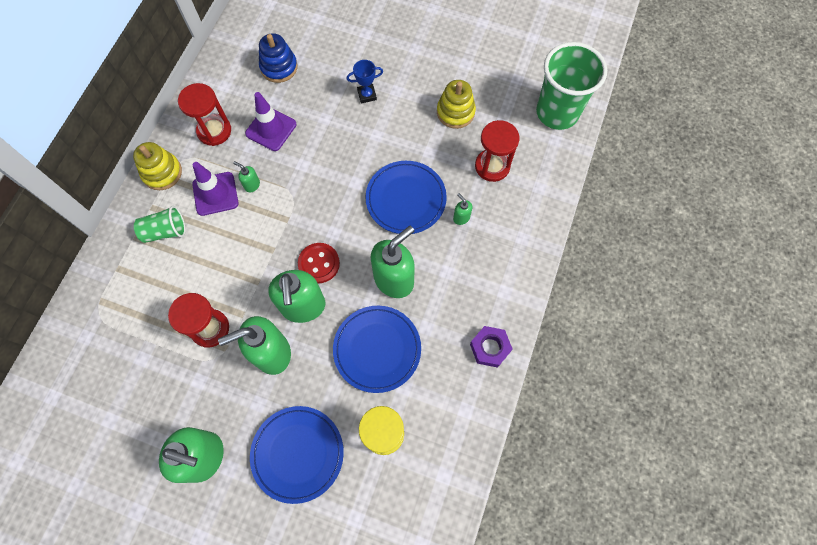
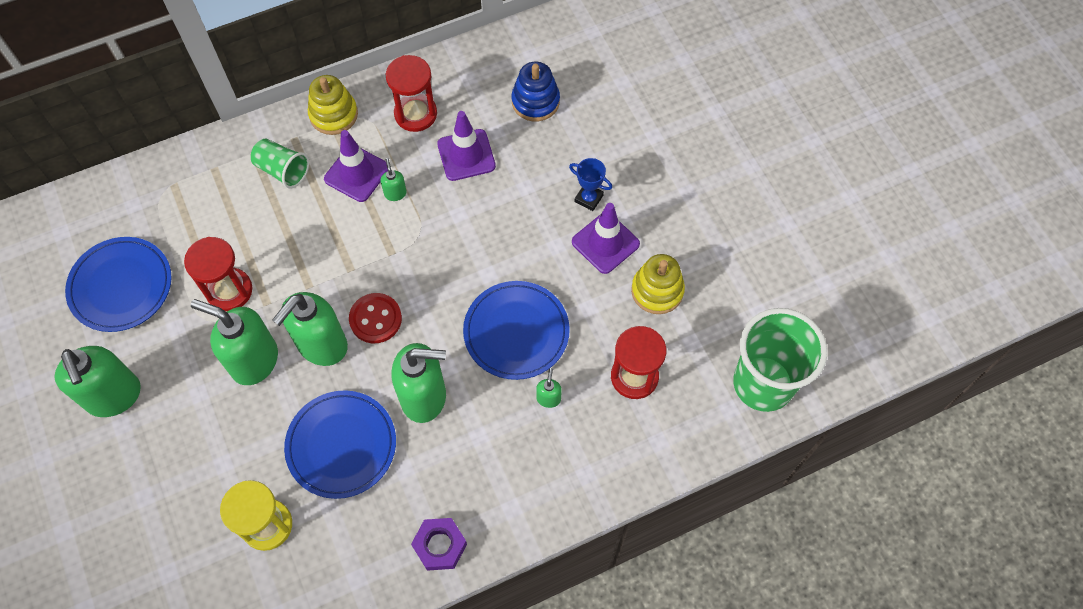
camera: 45 degrees right, 5 degrees down
(298, 454) = (183, 469): blue plate -> blue plate (121, 286)
(401, 111) = (605, 243): none -> purple traffic cone

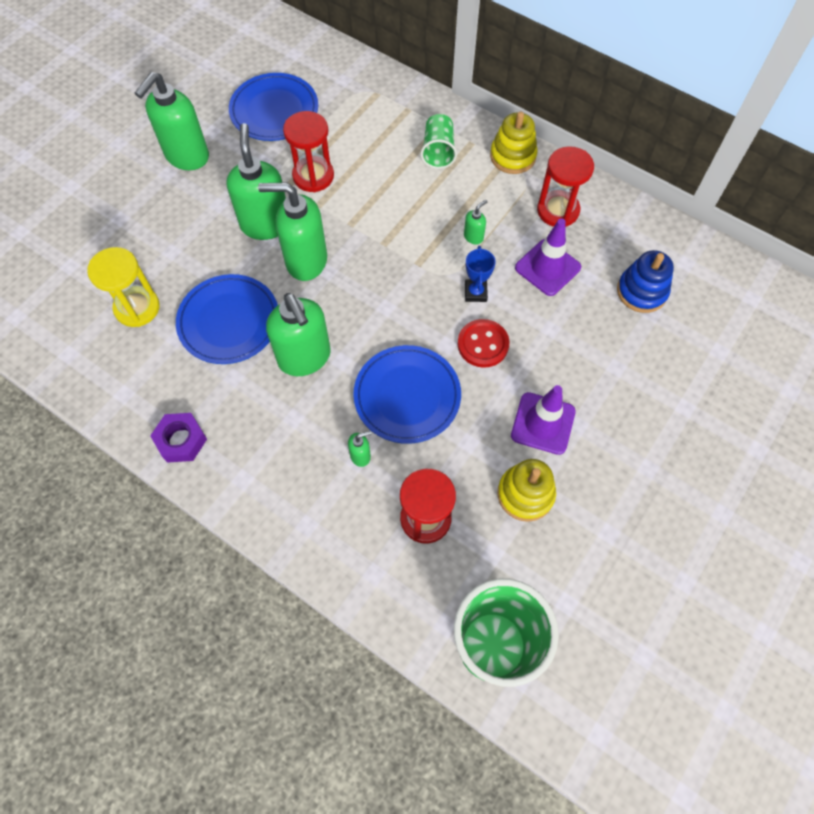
camera: 60 degrees right, 0 degrees up
(357, 173) = (472, 201): purple traffic cone -> none
(375, 319) = (352, 285): red button -> red button (483, 344)
(588, 198) = (577, 386): blue trophy -> blue trophy (475, 292)

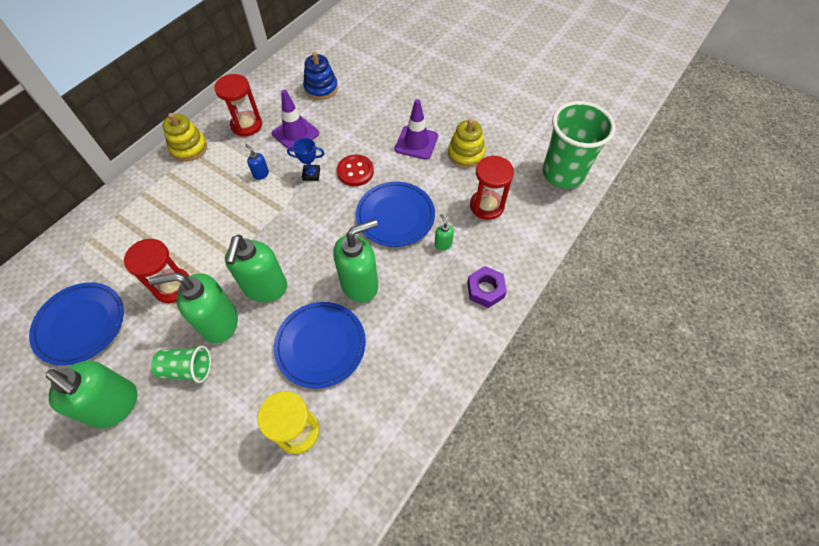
camera: 90 degrees left, 5 degrees down
(181, 440) = (434, 373): purple nut -> purple nut (485, 289)
(438, 151) = (170, 195): green cup -> green cup (187, 369)
(473, 237) = (261, 174): green soap dispenser -> blue soap dispenser

